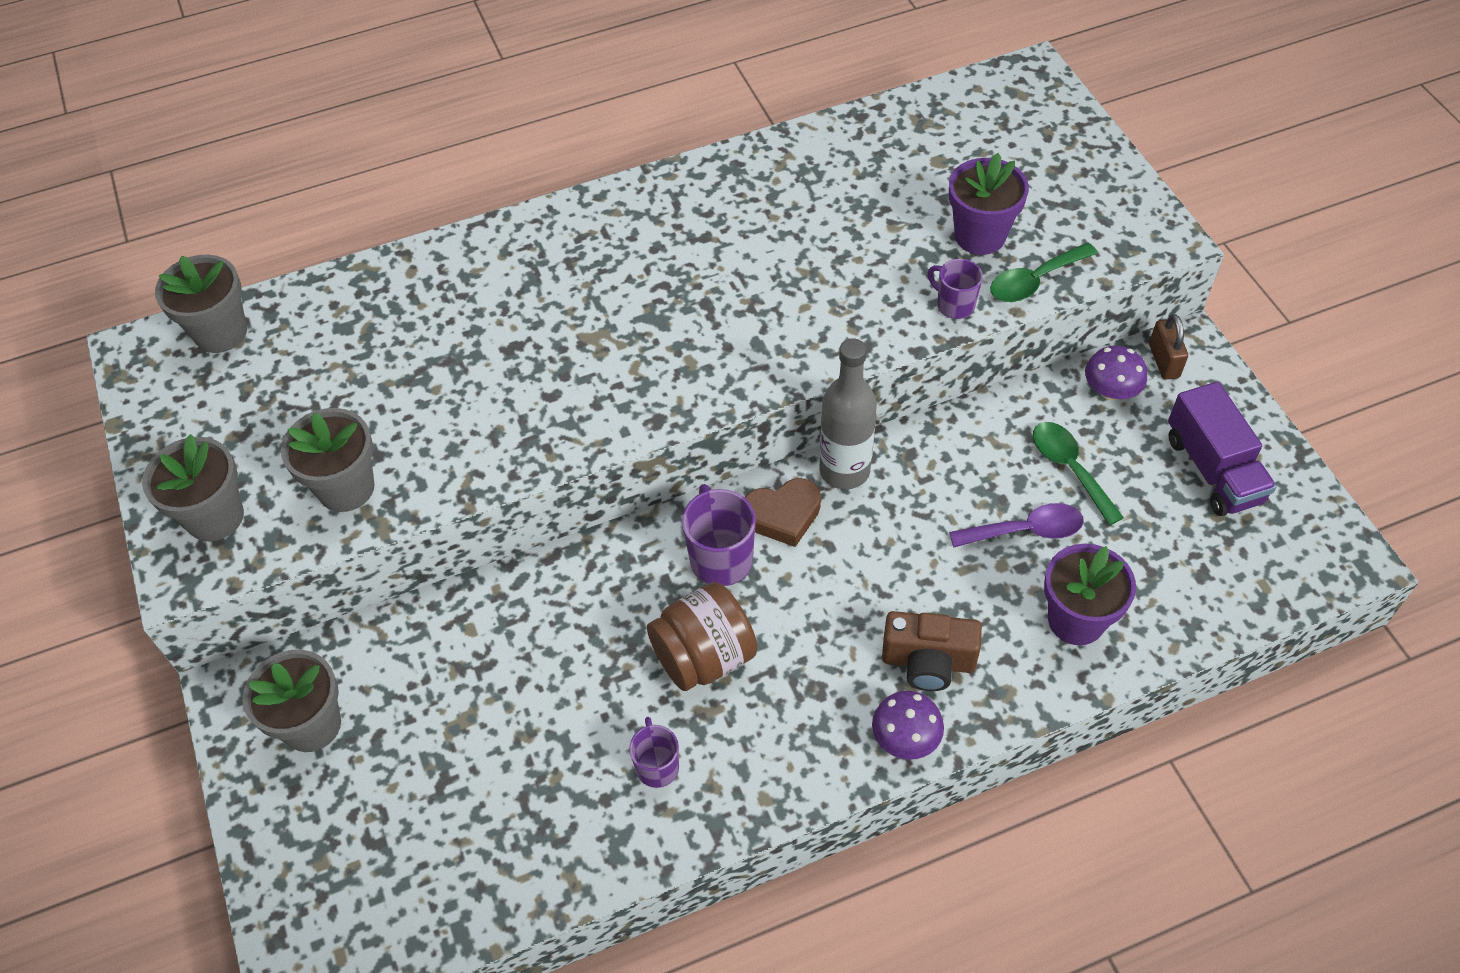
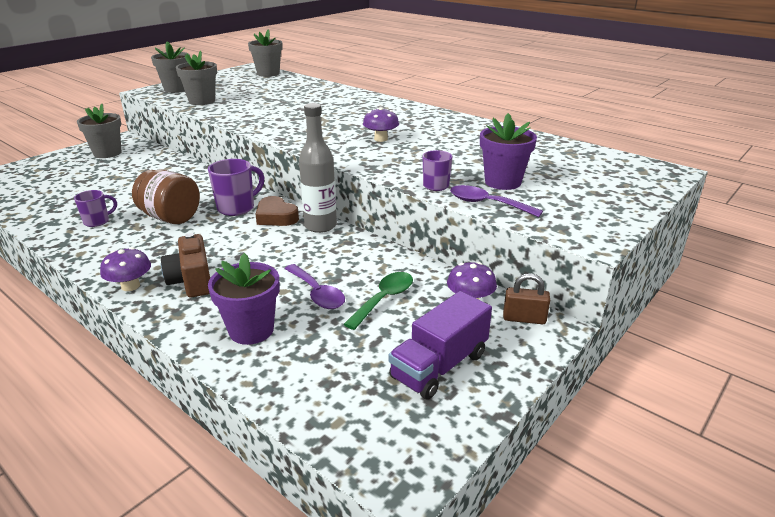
camera: 60 degrees right, 25 degrees down
(744, 296) = (381, 139): none -> purple mushroom
(1035, 280) = (487, 204): green spoon -> purple spoon
(1164, 361) = (524, 318): brown padlock -> brown padlock turned 45 degrees clockwise

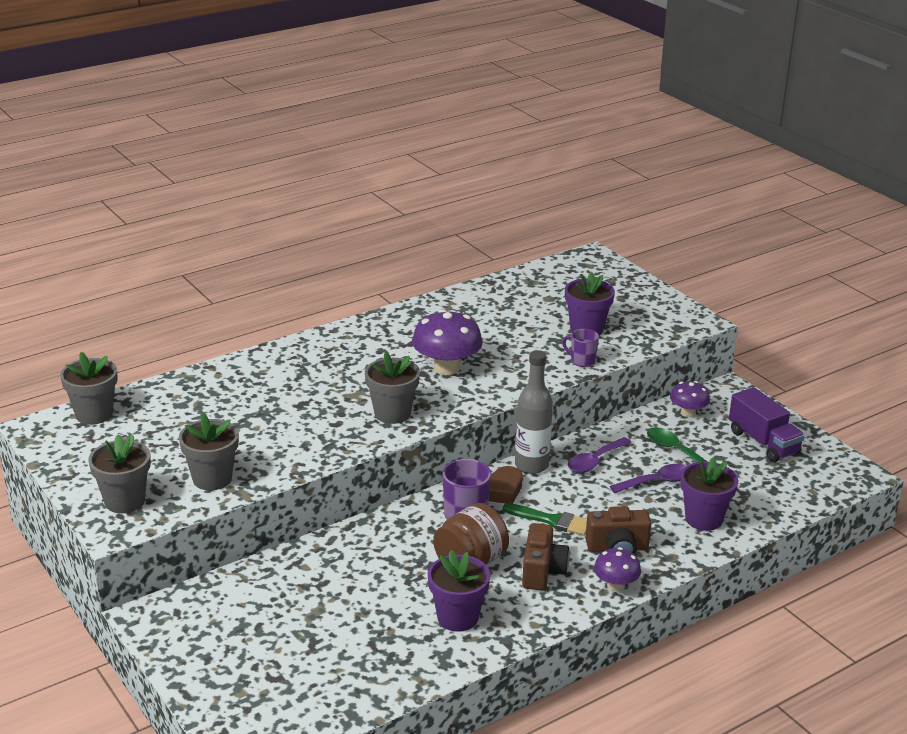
camera: 75 degrees left, 0 degrees up
(97, 221) = (457, 617): purple mug -> purple flower pot
(107, 153) = (209, 626): grey flower pot -> grey flower pot (392, 413)
(156, 248) = (542, 571): none -> brown camera
(234, 244) = (552, 521): none -> green brush
(381, 139) = (446, 368): purple mushroom -> purple mushroom, size x1.72
(487, 204) = (628, 346): purple spoon -> purple spoon (595, 461)
(524, 318) = (716, 396): brown padlock -> none

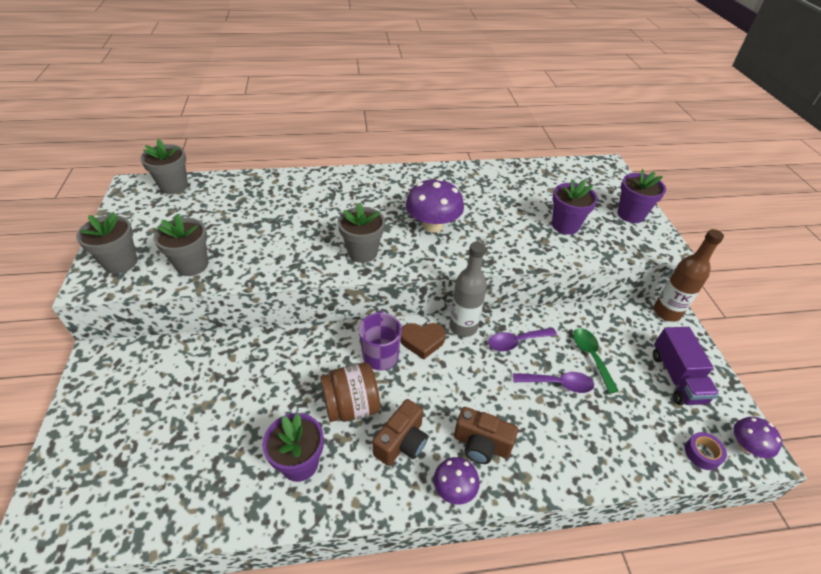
camera: 25 degrees right, 15 degrees up
(552, 521) = (444, 389): green brush -> none
(582, 361) = (543, 253): purple mug -> none
(688, 413) = (622, 322): purple mushroom -> purple mushroom (746, 446)
(703, 519) = (578, 443): purple flower pot -> purple flower pot (630, 214)
(726, 391) = (666, 312): none -> brown bottle
(812, 491) = (702, 453): none -> purple tape

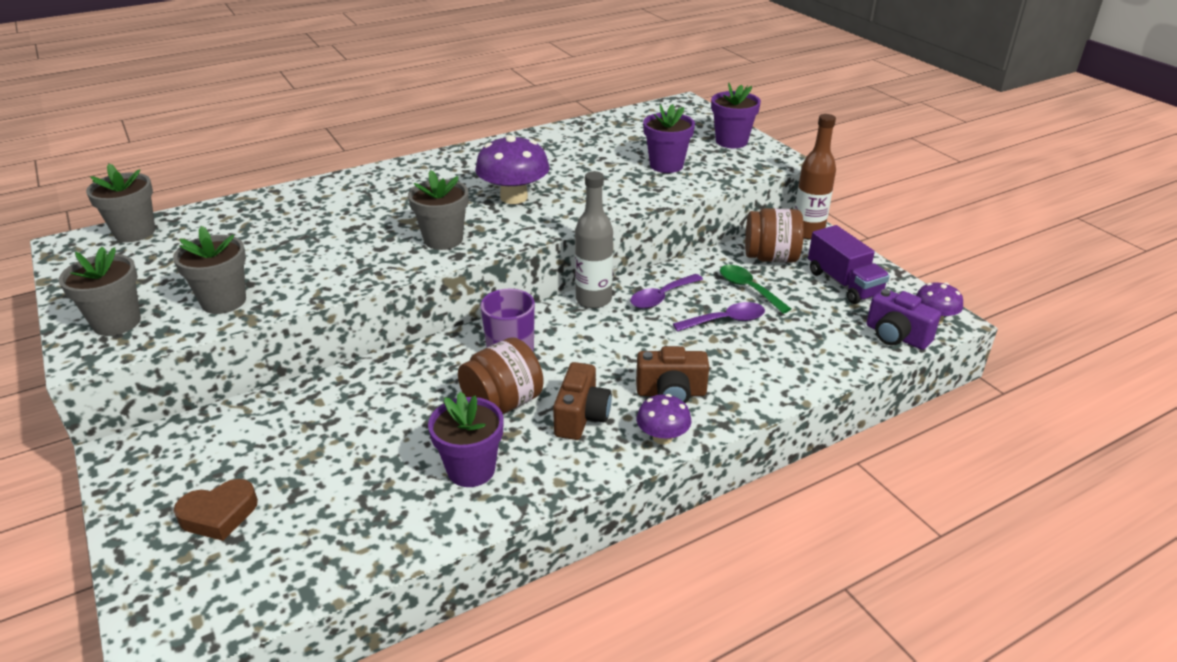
camera: 20 degrees left, 10 degrees down
(422, 341) = (553, 324): brown heart -> brown heart (219, 515)
(624, 329) = (771, 258): none -> brown jar
(702, 453) = (896, 336): purple tape -> purple camera

